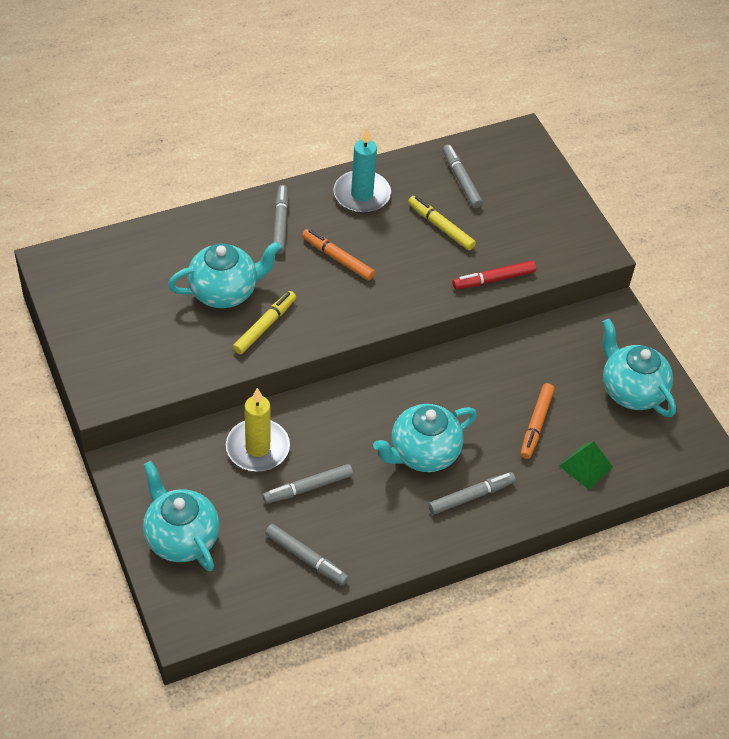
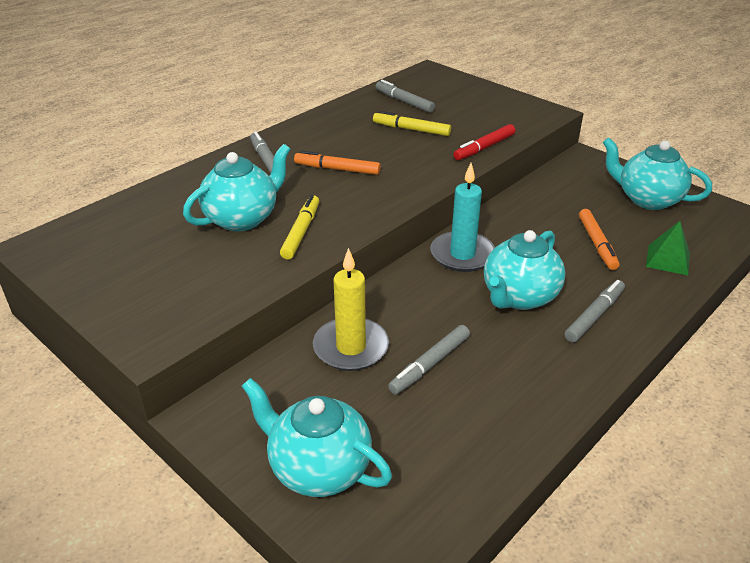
camera: 20 degrees left, 15 degrees down
(306, 558) = (479, 433): grey marker -> none
(362, 195) = (328, 127): turquoise candle -> turquoise candle (462, 254)

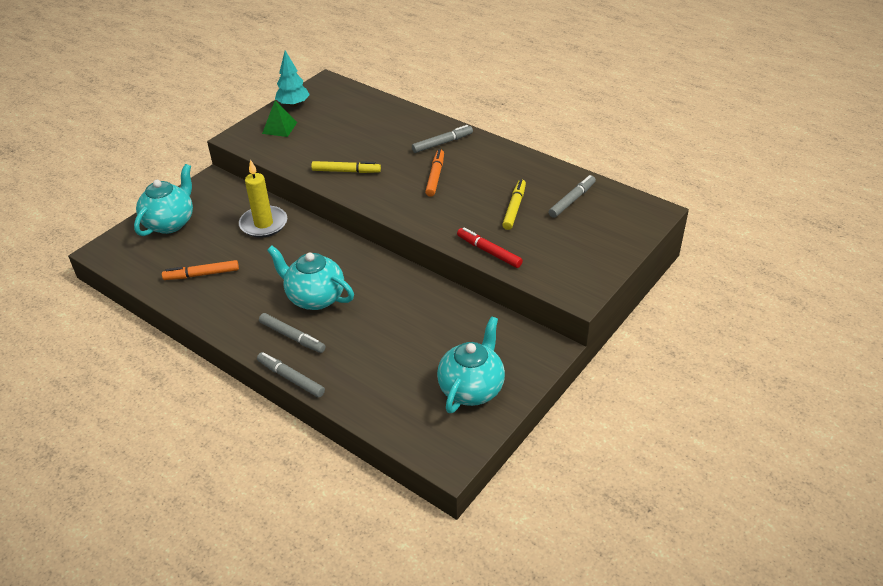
camera: 85 degrees right, 5 degrees up
(82, 280) = (293, 104): none -> turquoise tree
(242, 218) = (361, 146): turquoise teapot -> none
(430, 364) = (245, 257): grey marker -> grey marker (291, 378)
(462, 254) = (367, 268): turquoise candle -> none
(597, 244) = (389, 345): orange marker -> orange marker (202, 274)
(667, 259) = (369, 390): green pyramid -> green pyramid (279, 127)

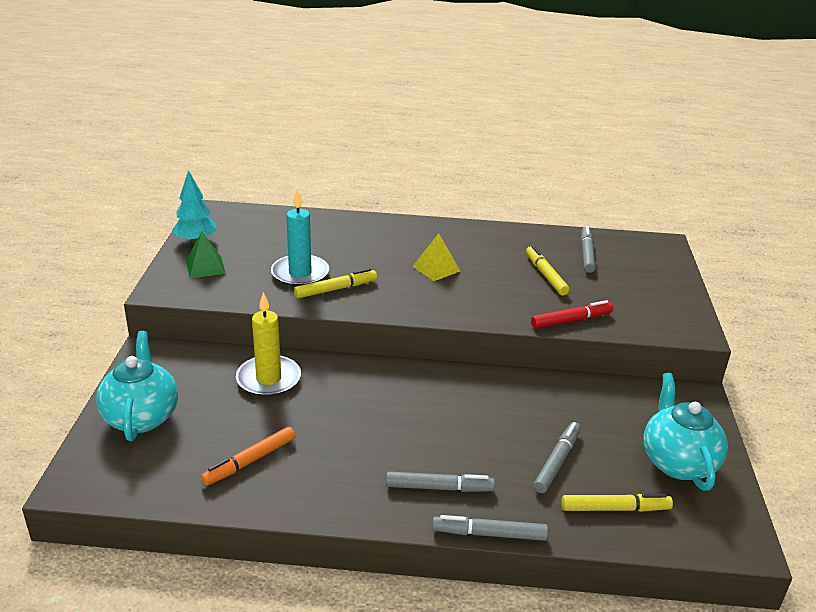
camera: 35 degrees left, 10 degrees down
(315, 298) = (417, 436): turquoise teapot -> none
(335, 151) = (300, 274): none -> turquoise candle
(388, 399) = (615, 509): none -> yellow marker
(435, 176) = (436, 268): orange marker -> yellow pyramid
(442, 143) = (406, 237): grey marker -> grey marker (557, 462)
(489, 252) = (571, 320): red marker -> red marker turned 150 degrees clockwise

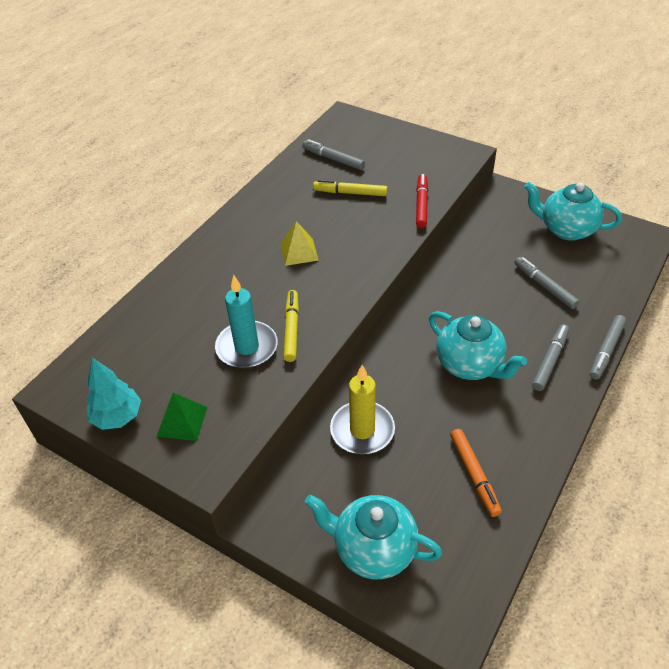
camera: 60 degrees left, 15 degrees up
(393, 429) = (470, 365): none -> turquoise teapot
(615, 509) = (600, 278): yellow marker -> none

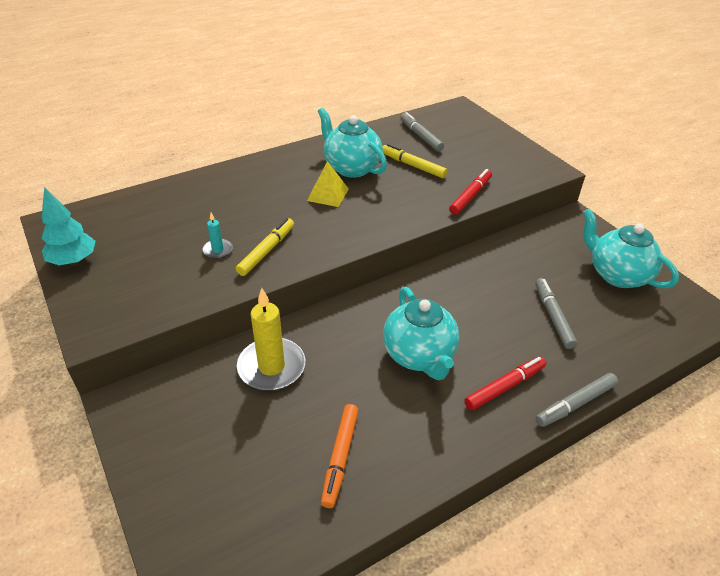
camera: 25 degrees right, 5 degrees down
(182, 421) = (115, 285): green pyramid -> none
(247, 347) = (218, 250): turquoise candle -> turquoise candle, size x0.48
(373, 549) = (190, 476): turquoise teapot -> turquoise teapot (351, 168)
(550, 361) = (505, 387): grey marker -> red marker

